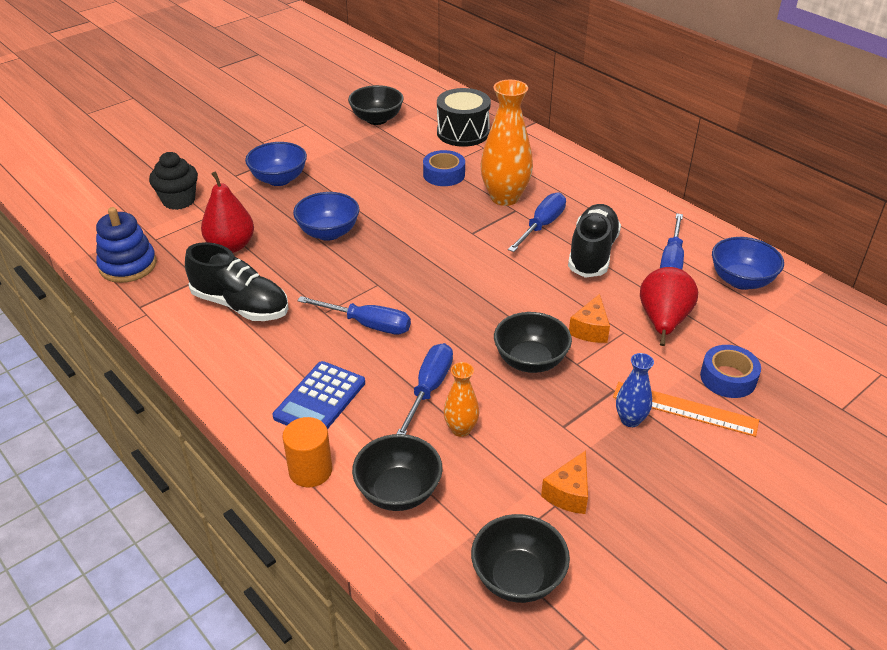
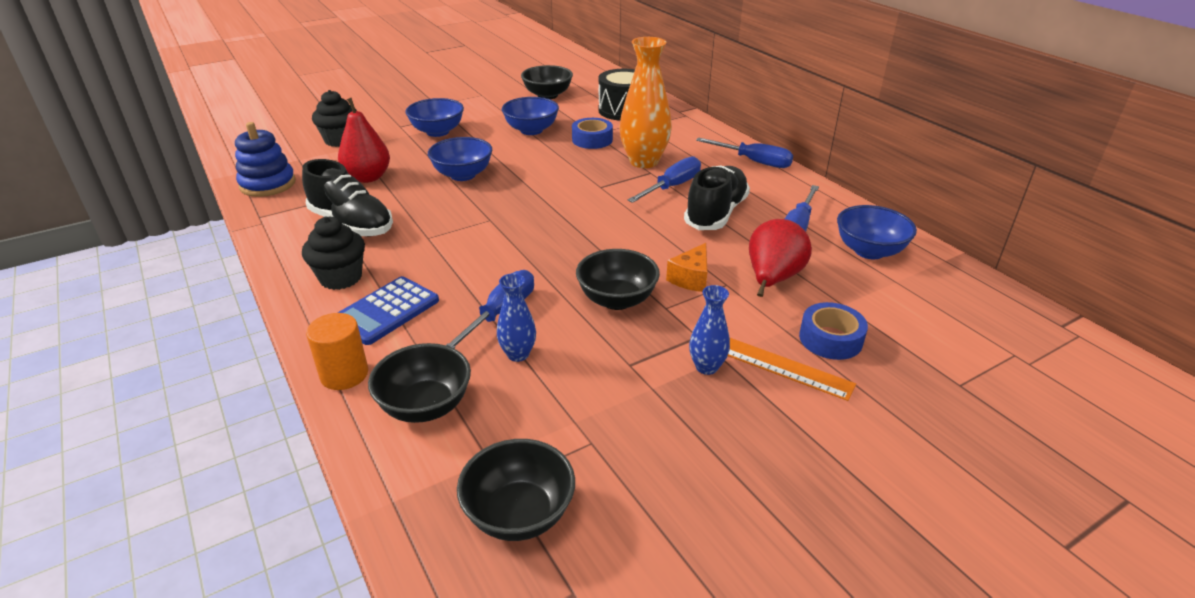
camera: 10 degrees right, 5 degrees down
(259, 369) = (341, 278): none -> black cupcake
(368, 324) = (465, 251): blue screwdriver -> blue screwdriver (754, 162)
(377, 168) = (531, 130): none -> blue bowl
(461, 429) = (518, 354): orange vase -> blue vase
(569, 493) = (611, 432): orange cheese -> none

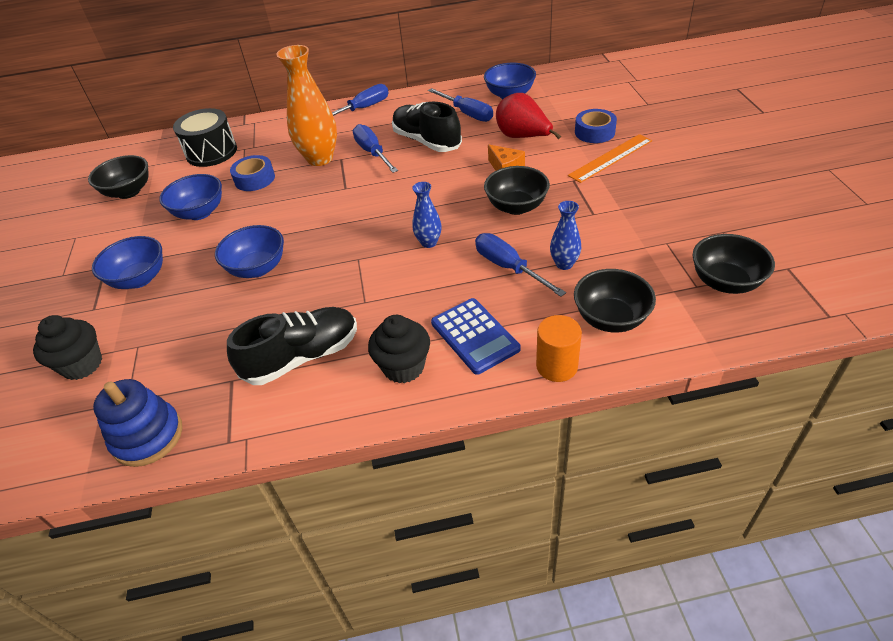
camera: 65 degrees left, 10 degrees up
(368, 177) = (205, 341): red pear -> none
(706, 367) = (606, 183): blue vase -> blue vase (429, 242)

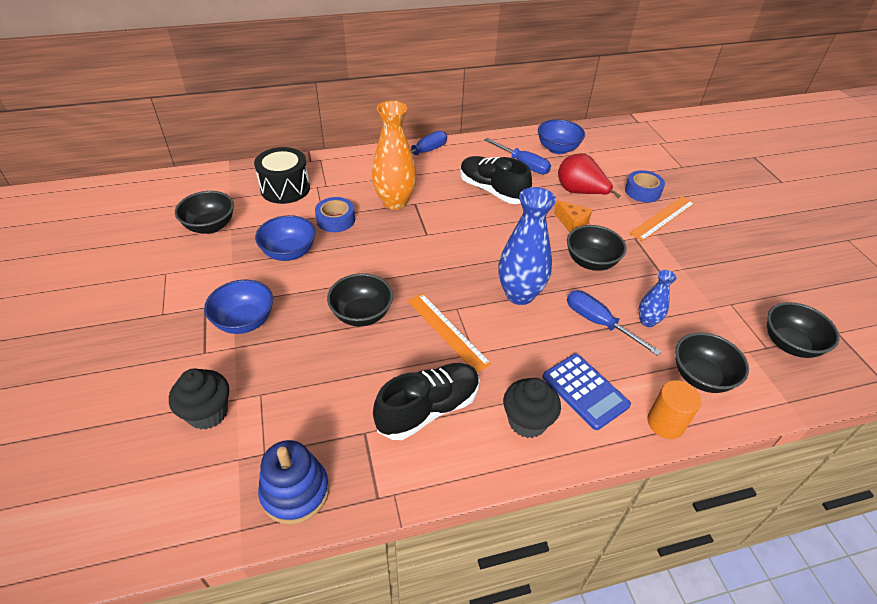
camera: 10 degrees left, 0 degrees up
(257, 268) = (362, 314): blue bowl -> black bowl
(342, 281) = (447, 331): none -> orange ruler
(372, 152) = (444, 199): blue screwdriver -> none
(429, 242) = (519, 294): blue vase -> blue vase, size x1.94

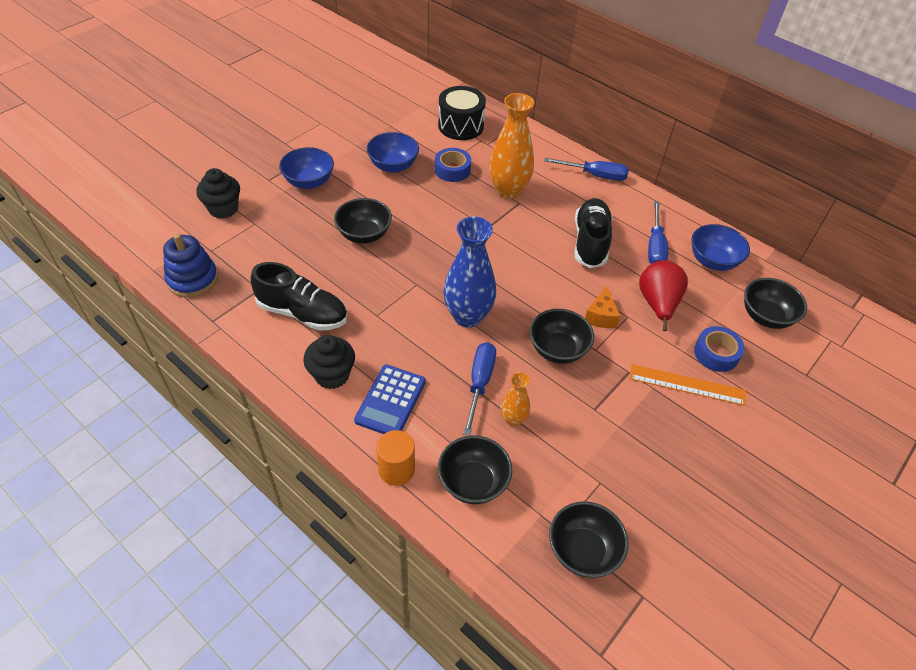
camera: 55 degrees right, 5 degrees up
(210, 226) = (383, 115): black bowl -> black bowl (766, 316)
(447, 331) = (387, 289): orange ruler -> none
(647, 321) = (513, 419): blue vase -> orange vase

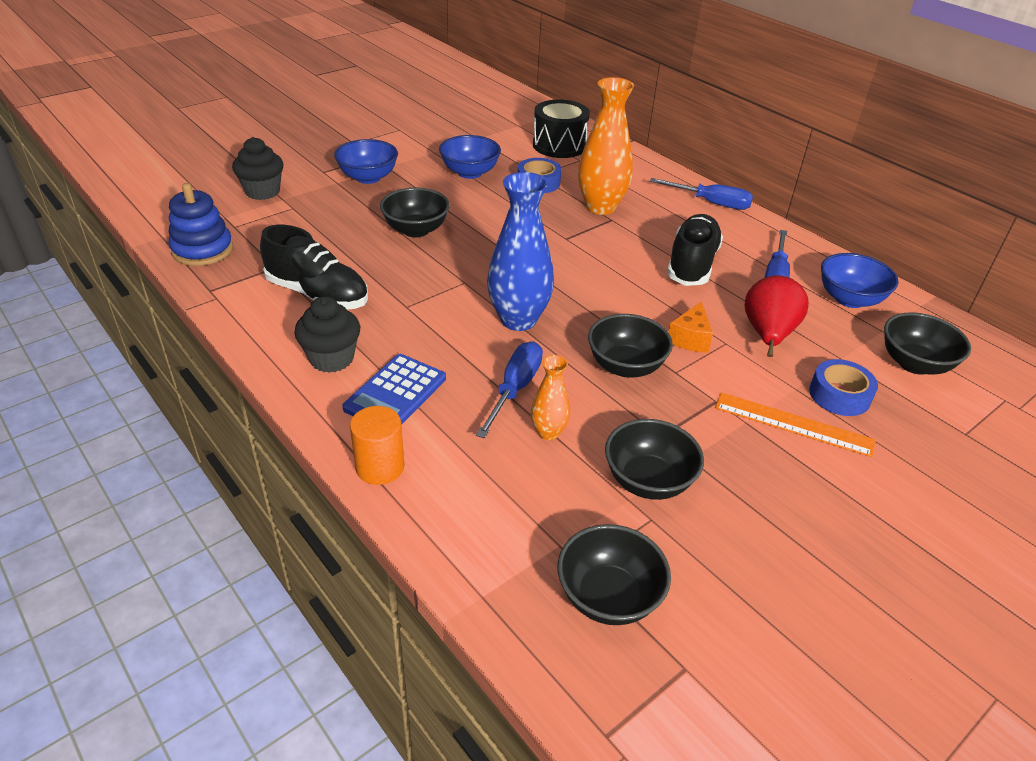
camera: 10 degrees right, 10 degrees down
(473, 482) = (476, 495): black bowl -> black bowl (648, 481)

